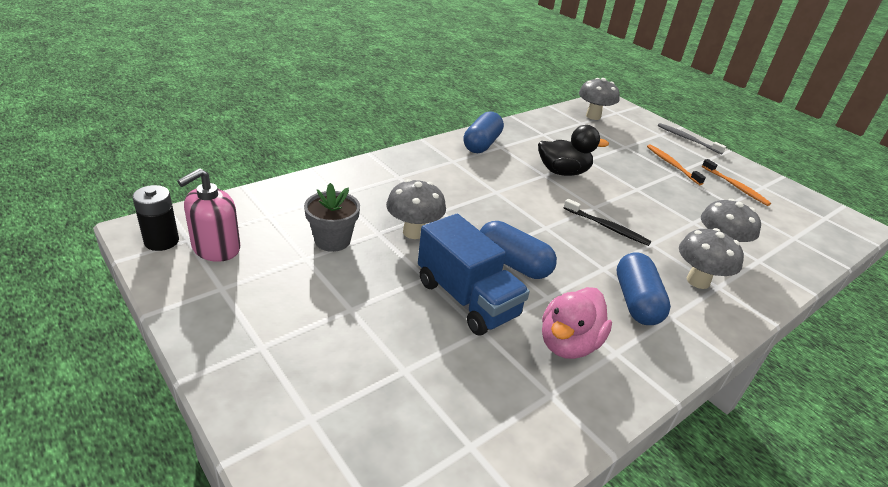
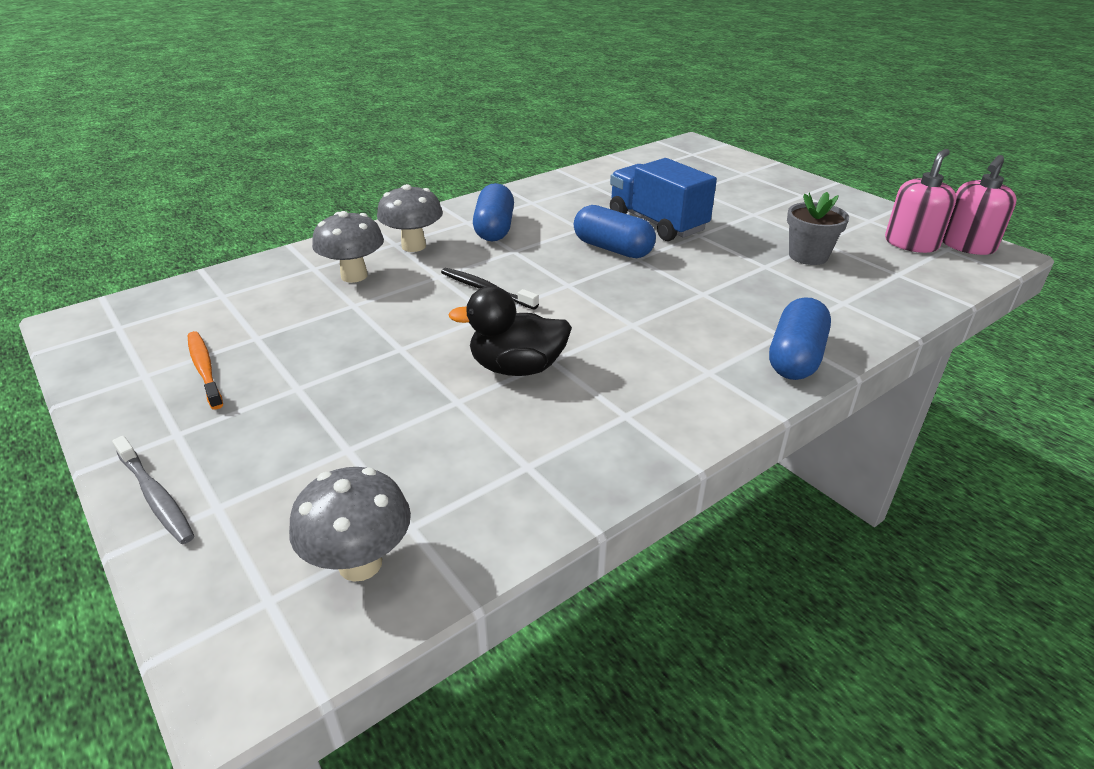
camera: 175 degrees left, 0 degrees up
(161, 241) = (967, 246): black battery -> pink soap dispenser
(413, 232) = (727, 268): grey mushroom -> none
(482, 144) = (663, 416): blue capsule -> blue capsule (795, 357)
(568, 344) = (570, 204): pink duck -> none
(671, 164) = (283, 408): orange toothbrush -> none

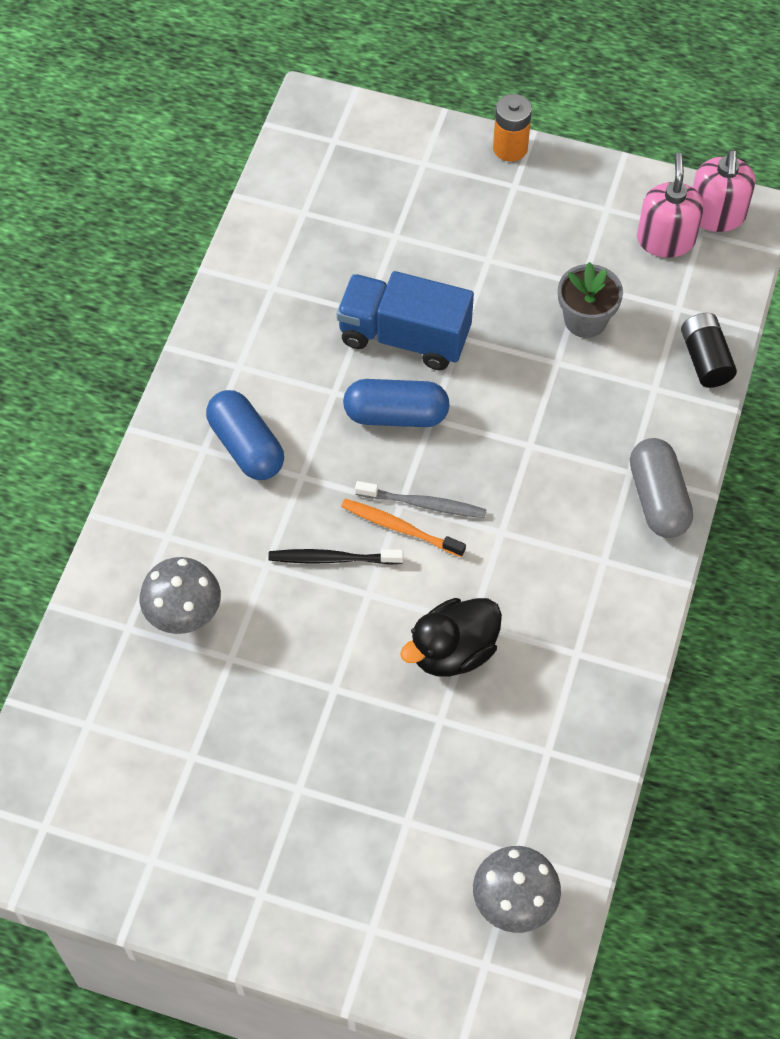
camera: 35 degrees left, 25 degrees up
(156, 497) = (319, 951): grey toothbrush -> grey toothbrush (424, 504)
(204, 369) = (194, 820): orange toothbrush -> orange toothbrush (399, 528)
(413, 246) = (192, 529): grey mushroom -> none
(795, 357) = (658, 499): blue capsule -> grey capsule
(813, 183) = (510, 148): none -> orange battery
(905, 303) = (705, 359): none -> black battery

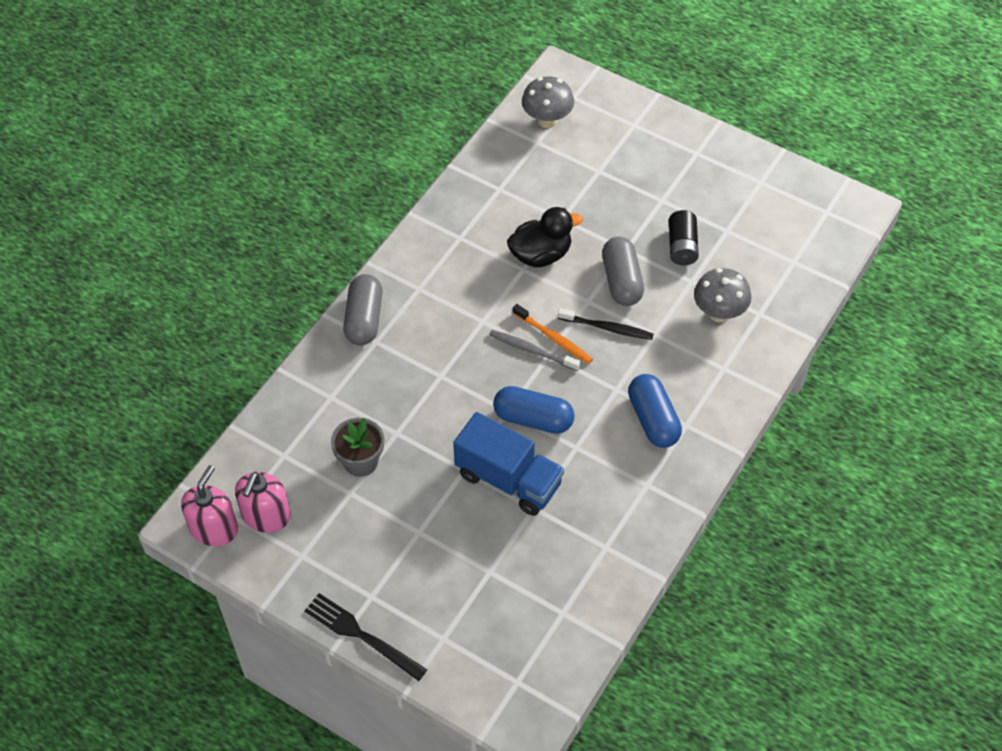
camera: 165 degrees left, 5 degrees down
(329, 635) = (622, 281): none -> grey capsule
(510, 148) = (361, 635): orange battery -> black fork
(705, 359) = (282, 410): black battery -> black battery (682, 246)

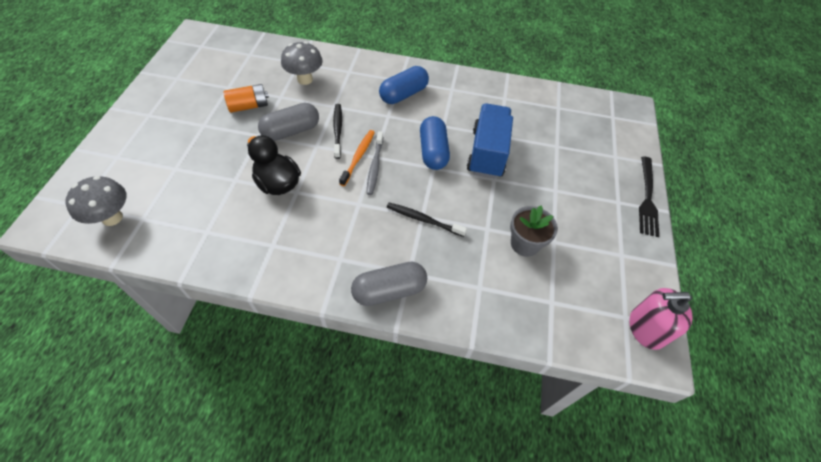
camera: 115 degrees left, 0 degrees up
(266, 516) = (609, 293): pink soap dispenser -> none
(435, 375) = (423, 219): none -> black toothbrush
(682, 246) = (249, 106): black battery -> orange battery

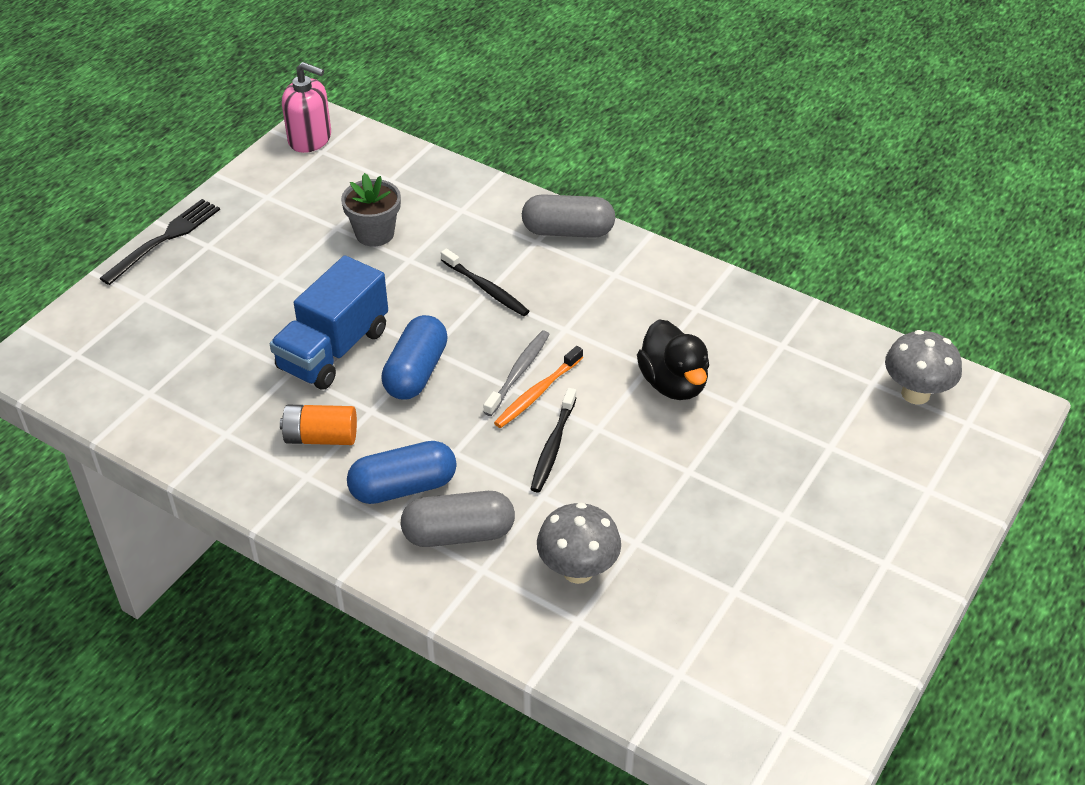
camera: 155 degrees left, 10 degrees down
(249, 106) = (698, 534): orange battery -> orange battery (321, 437)
(291, 131) = (633, 464): grey capsule -> grey capsule (459, 534)

